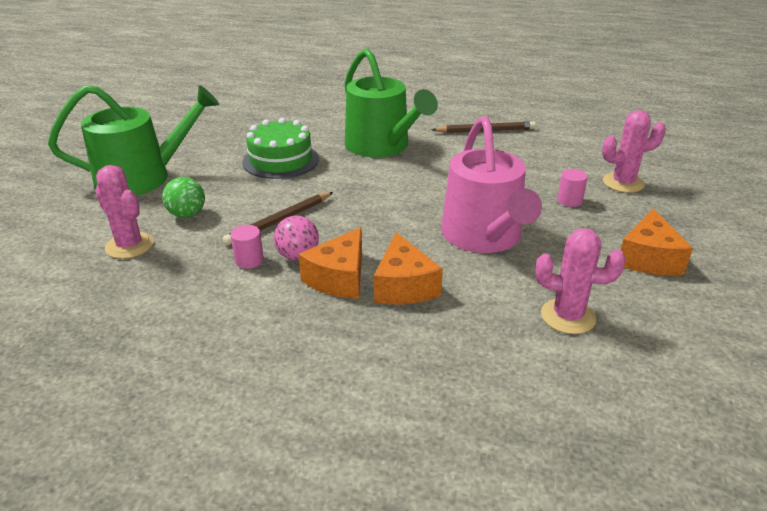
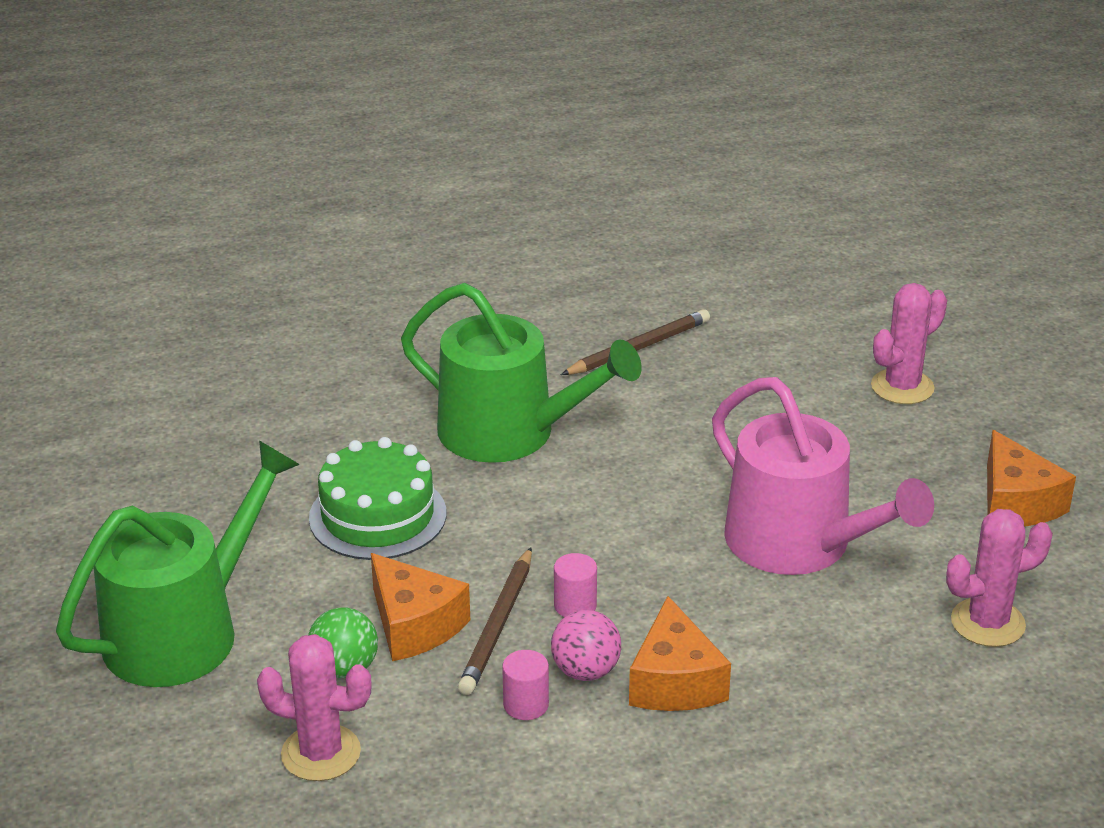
camera: 30 degrees left, 0 degrees up
(404, 286) = (767, 659): orange cheese -> orange cheese (414, 625)
(569, 200) = (858, 443): pink cylinder -> pink cylinder (575, 605)

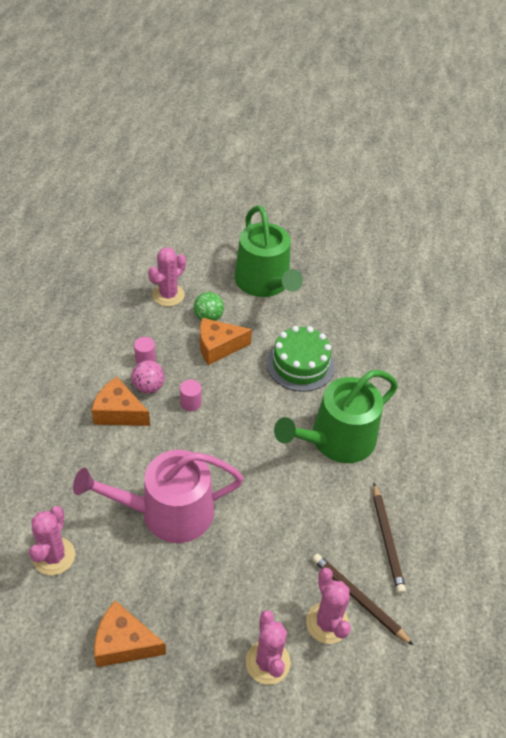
camera: 115 degrees right, 15 degrees up
(498, 625) = (198, 372): brown pencil -> brown pencil (358, 599)
(804, 360) = (327, 623): none -> pink cactus

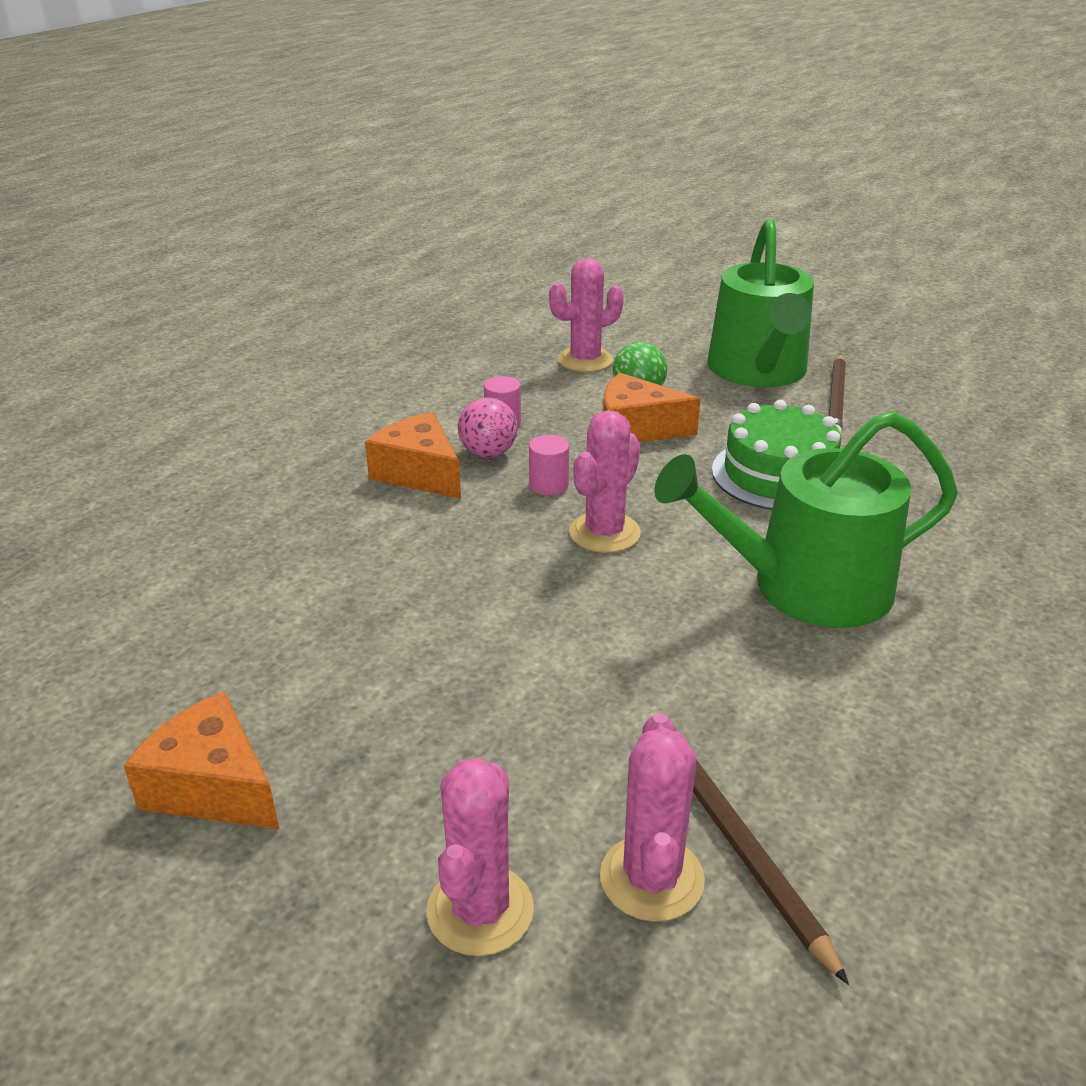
camera: 25 degrees right, 15 degrees down
(54, 556) = (184, 627): pink cactus -> pink cactus (604, 533)
(168, 512) = (420, 615): pink watering can -> none
(387, 540) = (856, 768): brown pencil -> brown pencil (836, 399)

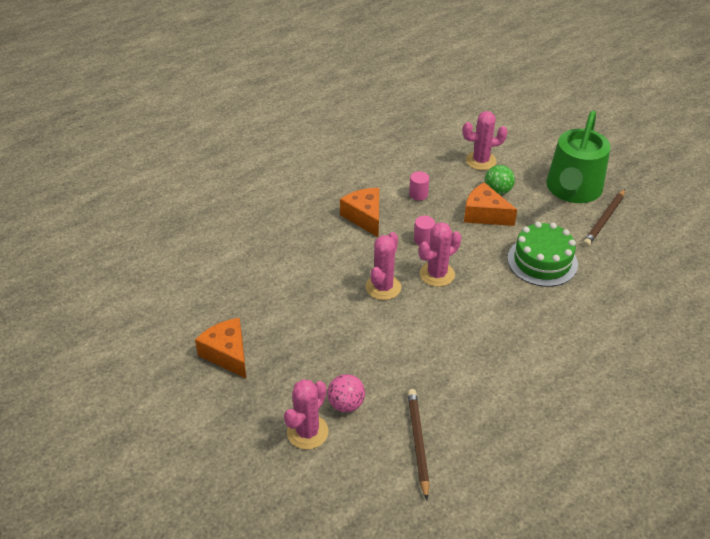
camera: 20 degrees right, 10 degrees up
(488, 453) = (403, 212): pink ball -> pink ball (346, 404)
(651, 878) = (376, 440): pink cactus -> pink cactus (383, 287)
(806, 587) = (516, 329): green watering can -> none

